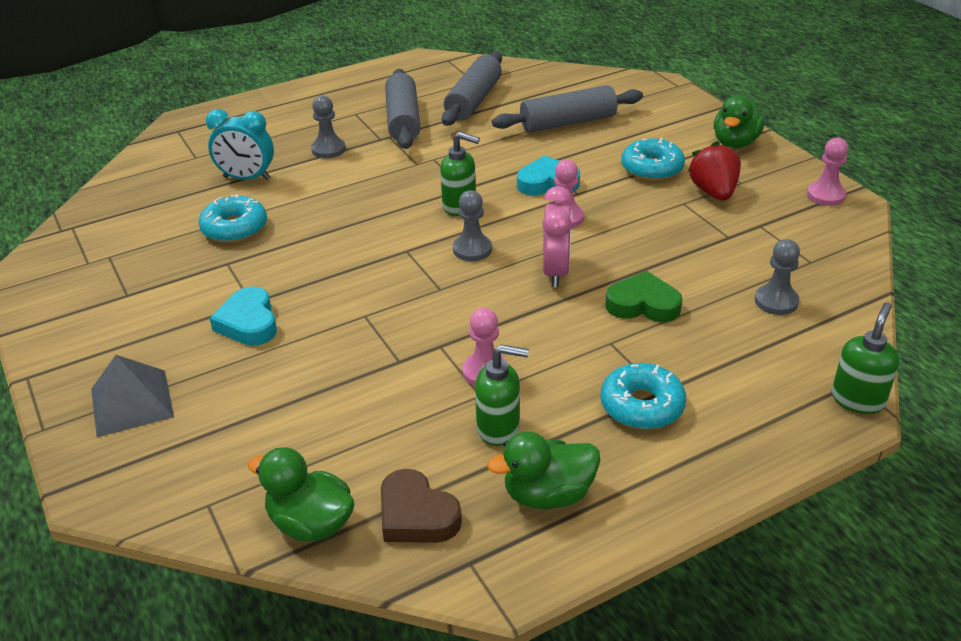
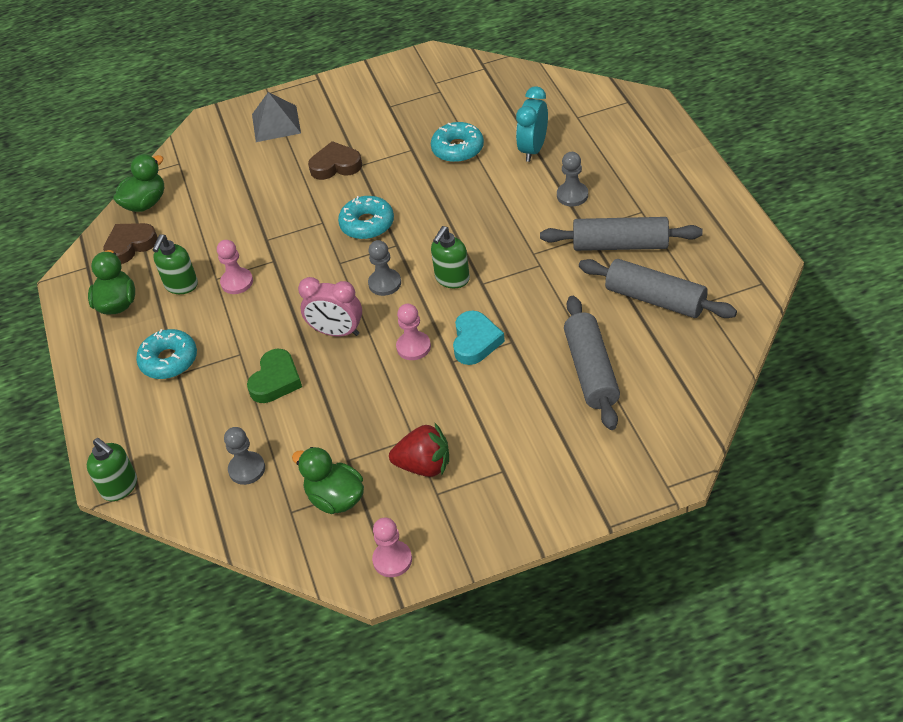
camera: 105 degrees right, 10 degrees up
(248, 322) = (335, 165): turquoise heart -> brown heart
(652, 168) = (481, 425): turquoise donut -> turquoise donut (367, 224)
(735, 143) = (517, 509): green duck -> green duck (335, 498)

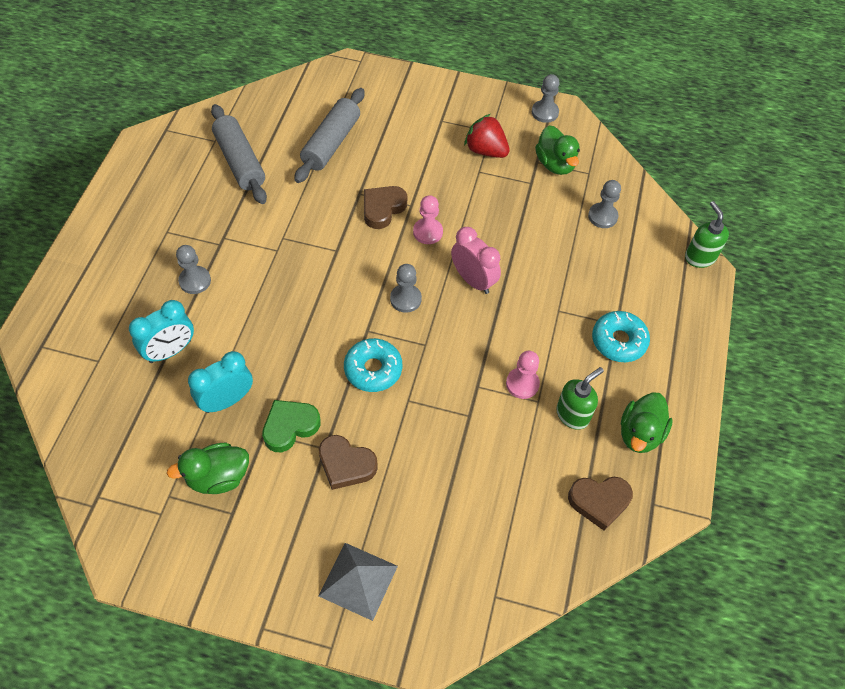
camera: 155 degrees left, 10 degrees up
(145, 203) = (559, 555): green duck -> green duck (218, 477)
(276, 380) = (544, 269): green heart -> green heart (290, 427)
(392, 560) = (545, 112): pink pawn -> grey pawn
(452, 279) = (353, 268): green soap dispenser -> none
(457, 149) = (227, 400): turquoise donut -> turquoise clock
(475, 341) = (383, 209): turquoise heart -> brown heart
(620, 245) = (213, 215): grey rolling pin -> none

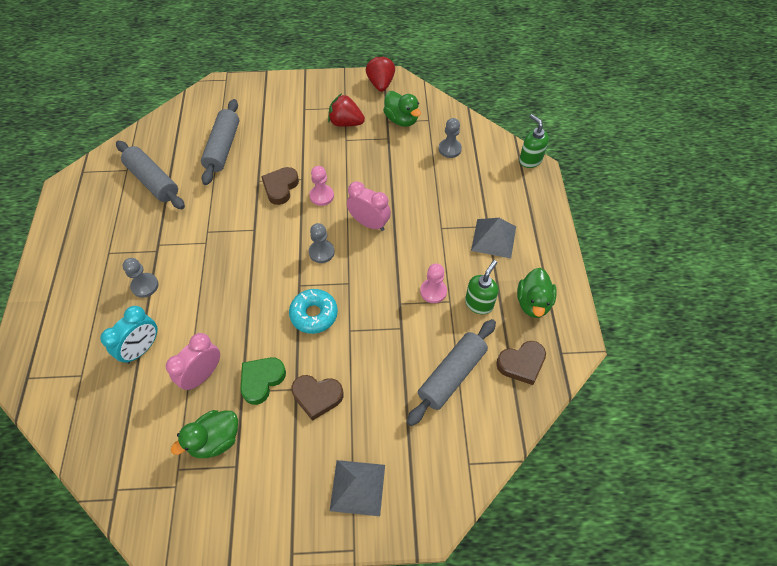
camera: 15 degrees left, 0 degrees up
(227, 400) = (202, 375): turquoise clock -> pink clock
(510, 489) = (451, 375): none -> grey rolling pin
(545, 112) = (380, 83): grey pawn -> red strawberry
(618, 341) = (493, 238): turquoise donut -> grey pyramid

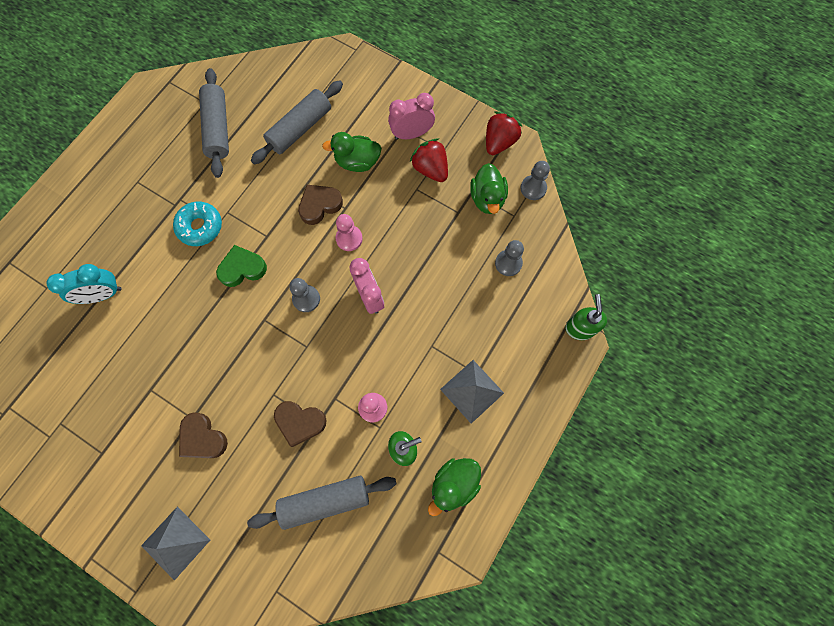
camera: 35 degrees right, 15 degrees up
(145, 286) = (143, 235): grey pawn -> grey pawn (533, 188)
(202, 375) = (131, 352): pink clock -> pink clock (411, 134)
(215, 440) = (101, 419): green duck -> green duck (357, 162)
(261, 380) = (171, 391): green heart -> green heart (242, 268)
(314, 314) = (255, 358): turquoise donut -> turquoise donut (200, 227)
(521, 364) = (393, 536): brown heart -> brown heart (300, 422)

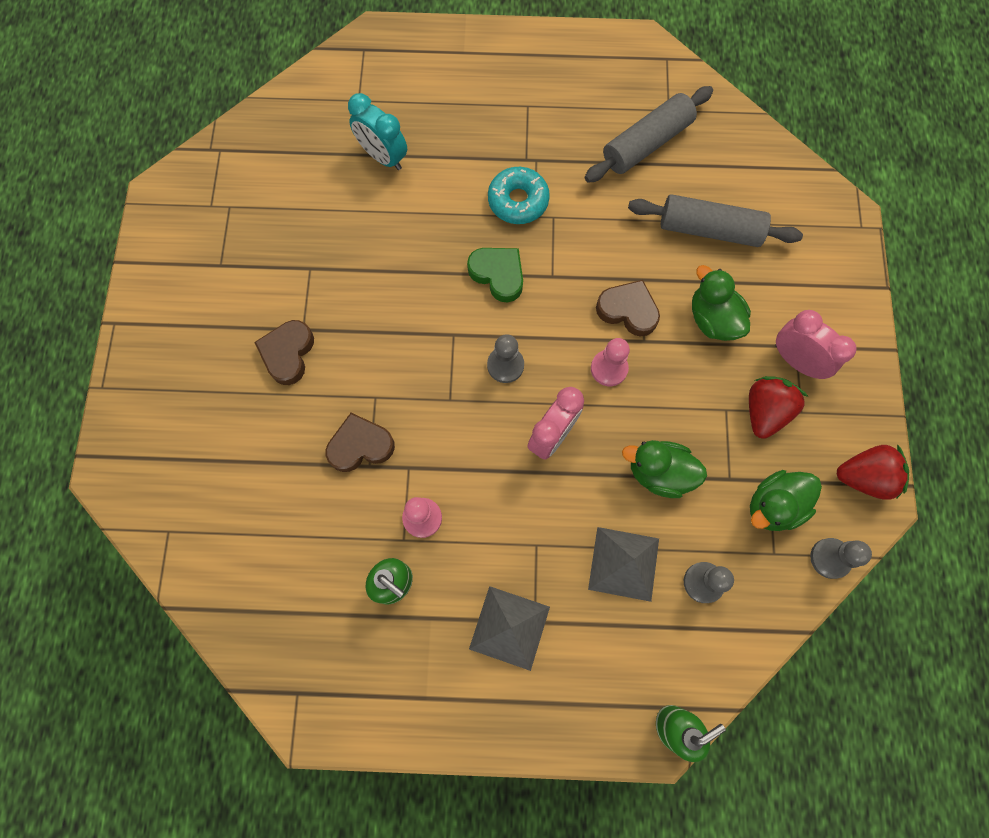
camera: 60 degrees right, 0 degrees up
(175, 542) = (168, 395): grey pyramid -> grey pyramid (624, 563)
(300, 422) = (360, 445): brown heart -> brown heart turned 90 degrees clockwise
(325, 501) = (288, 526): grey rolling pin -> none
(454, 484) = (385, 668): green duck -> green duck (659, 473)

